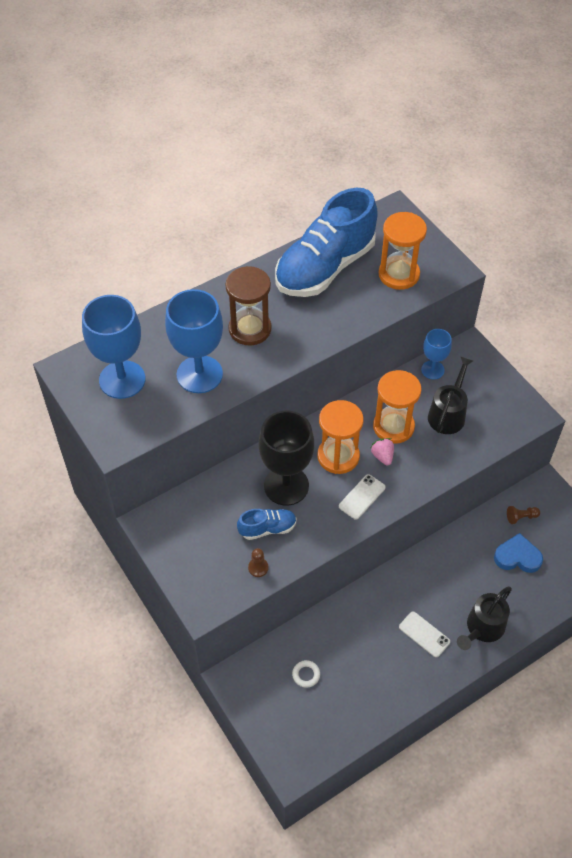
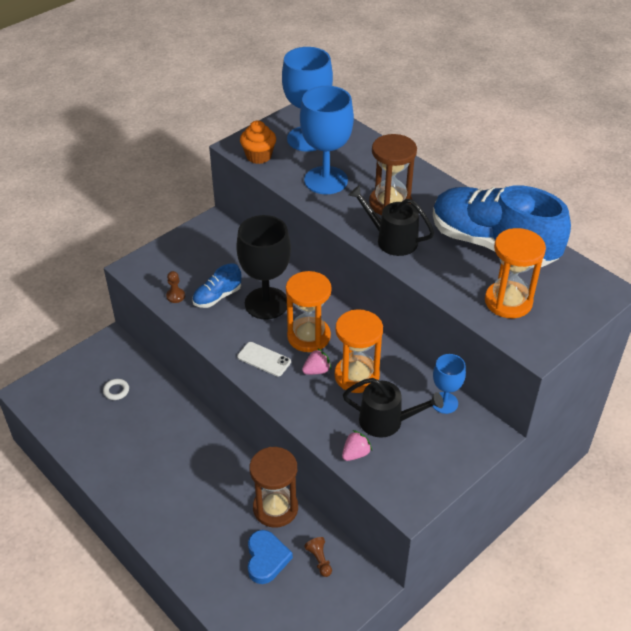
camera: 80 degrees right, 10 degrees down
(140, 428) = (258, 156): none -> orange cupcake
(267, 528) = (217, 297): blue shoe -> blue shoe turned 75 degrees clockwise
(424, 634) = (163, 478): white phone -> none
(466, 543) = (275, 508): none -> brown hourglass
(480, 442) = (355, 454): none -> pink strawberry
(483, 628) = (175, 530): black watering can -> black watering can (392, 240)

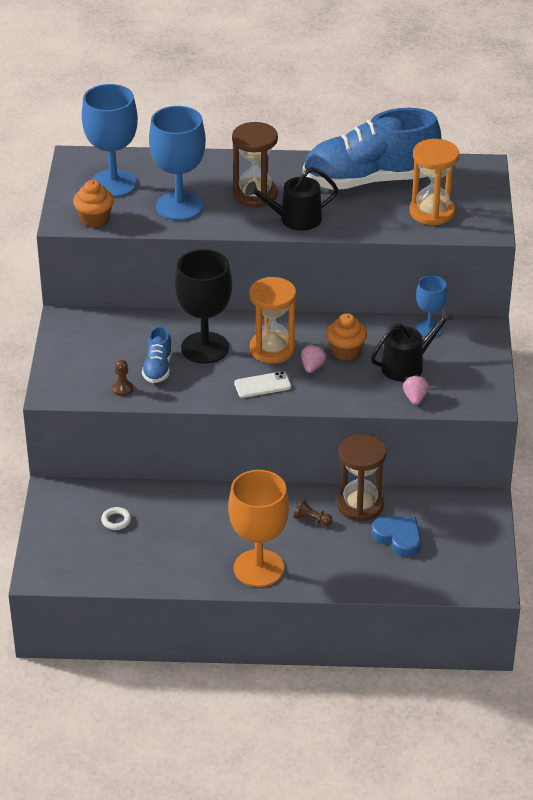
camera: 45 degrees left, 5 degrees down
(147, 500) = (258, 568): none -> orange goblet
(319, 560) = (435, 512): brown pawn -> brown pawn (311, 519)
(356, 376) = (346, 351): orange hourglass -> orange cupcake

